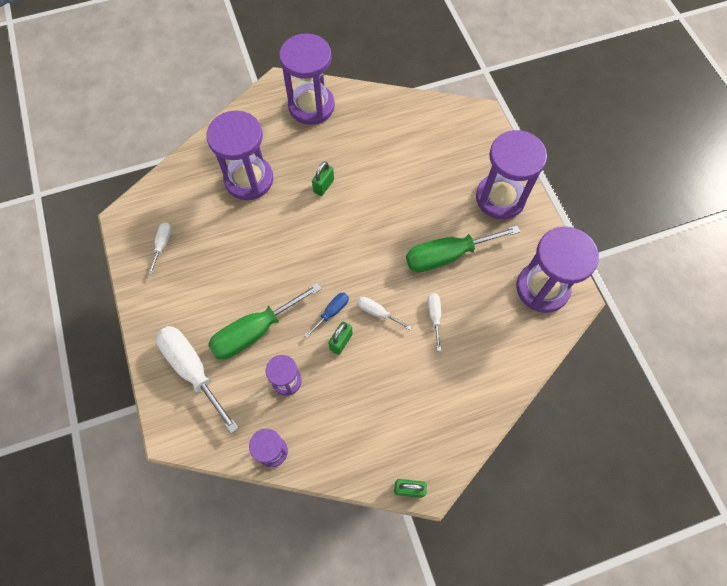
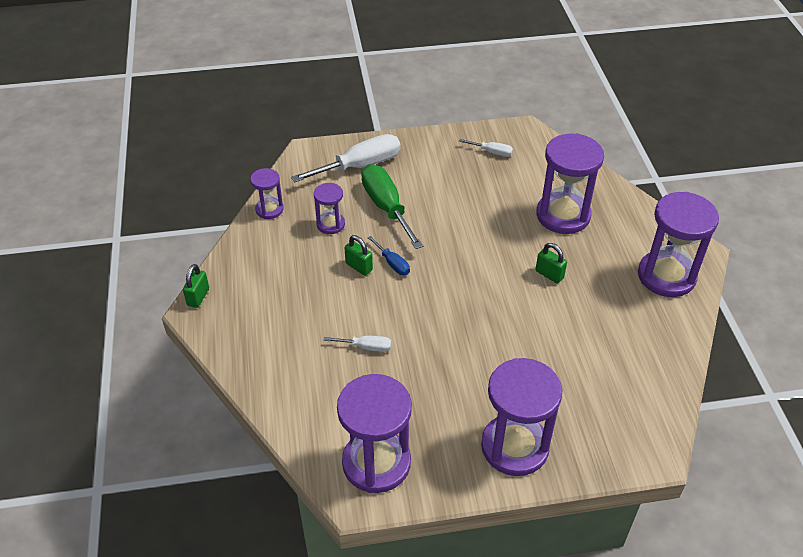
camera: 100 degrees right, 20 degrees down
(377, 313) = (383, 299): white screwdriver -> none
(447, 255) = (440, 373): green screwdriver -> none

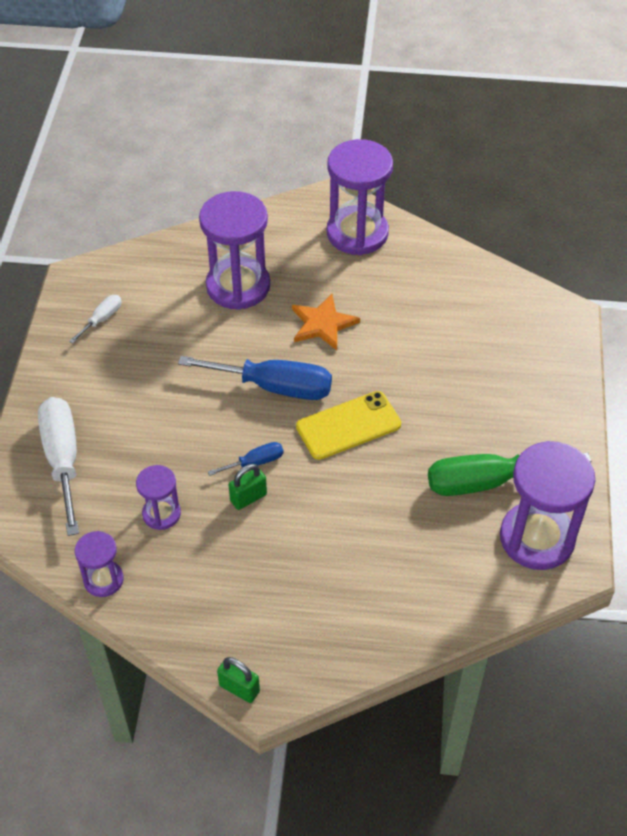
camera: 75 degrees left, 5 degrees up
(366, 347) = (378, 516): white screwdriver -> none
(386, 207) = (154, 447): green screwdriver -> green screwdriver (486, 482)
(449, 311) = (348, 425): none -> yellow phone
(470, 259) = (275, 387): none -> blue screwdriver
(514, 447) = (540, 416): purple hourglass -> none
(549, 274) = (323, 324): green padlock -> orange star

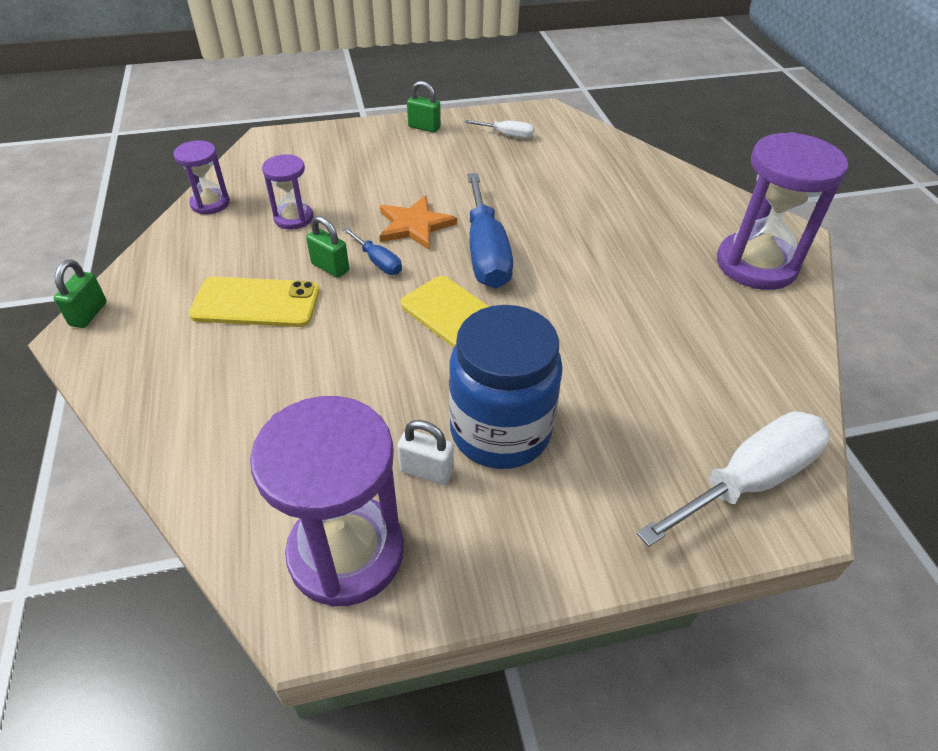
camera: 70 degrees right, 5 degrees down
(52, 378) = (424, 127): none -> green padlock
(63, 459) = (337, 153): white screwdriver -> white screwdriver (748, 480)
(238, 286) = (606, 199): purple hourglass -> none
(274, 558) = (256, 303): none -> yellow phone
(323, 324) = (597, 268): orange star -> orange star (414, 225)
(466, 433) = (500, 431): none -> blue jar
(486, 482) = (426, 471): green screwdriver -> white padlock

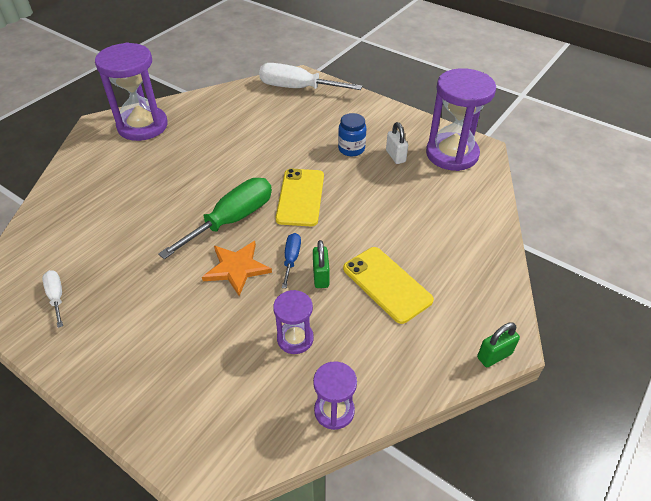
camera: 130 degrees left, 0 degrees up
(424, 127) = (82, 361): green padlock -> none
(486, 253) = (232, 220): blue screwdriver -> green screwdriver
(500, 431) = (351, 149): blue jar -> blue jar, size x0.51

